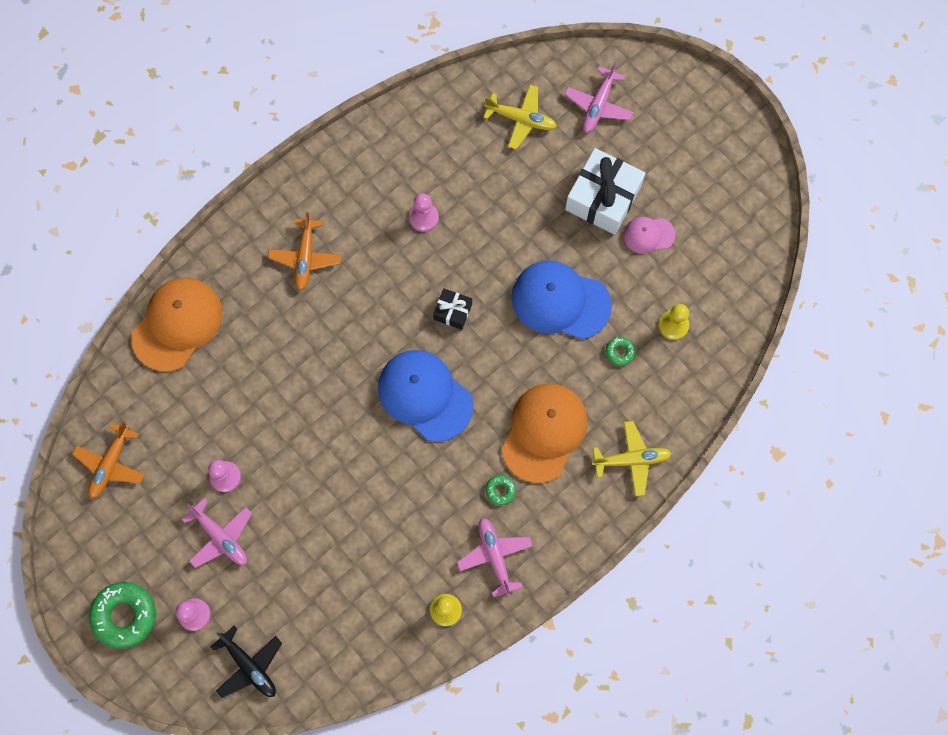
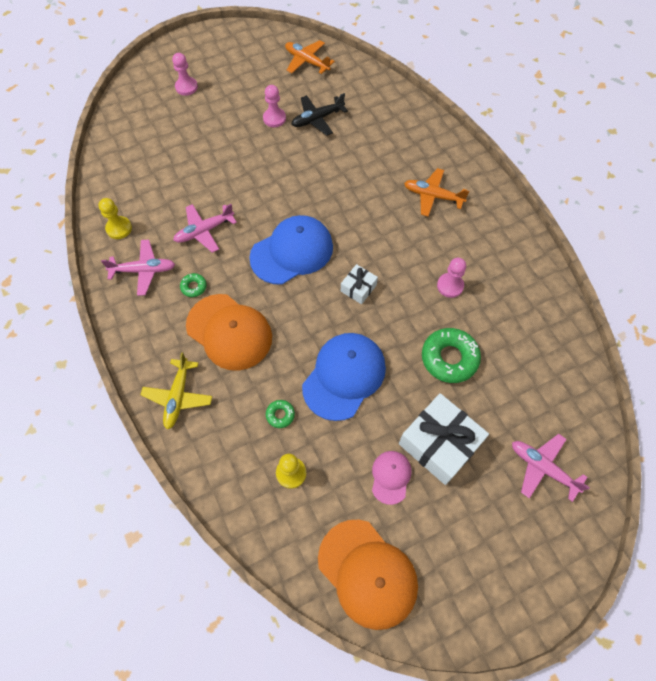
camera: 105 degrees right, 10 degrees down
(125, 615) = (202, 53): green donut -> green donut (449, 358)
(177, 324) = (398, 111): orange cap -> orange cap (367, 573)
(221, 537) = (232, 109): pink plane -> pink plane (204, 231)
(249, 666) = (138, 109): black plane -> black plane (317, 119)
(452, 311) = (358, 288): black gift -> white gift
(521, 119) = (535, 390): yellow plane -> none

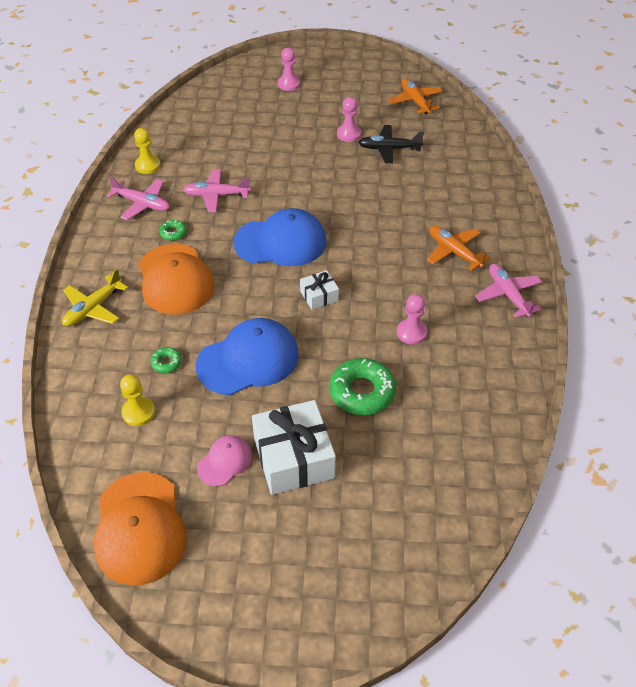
camera: 30 degrees right, 15 degrees down
(542, 467) = (383, 532): pink plane -> pink plane (508, 294)

